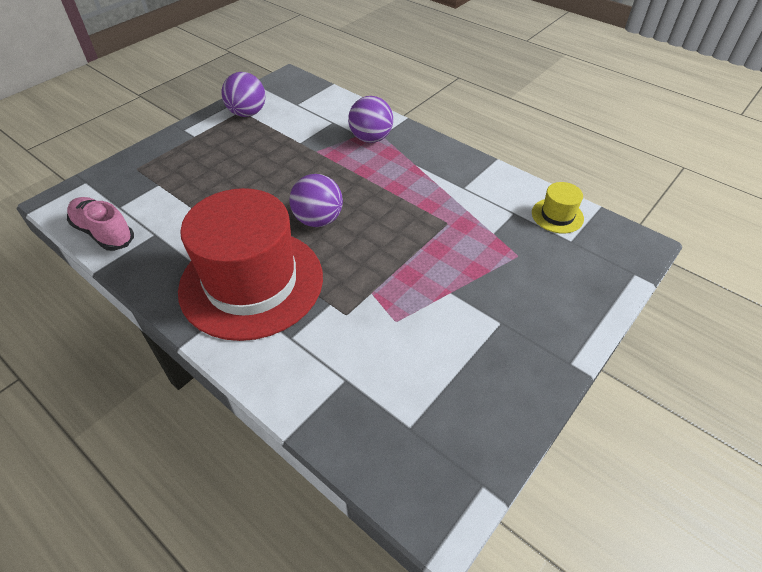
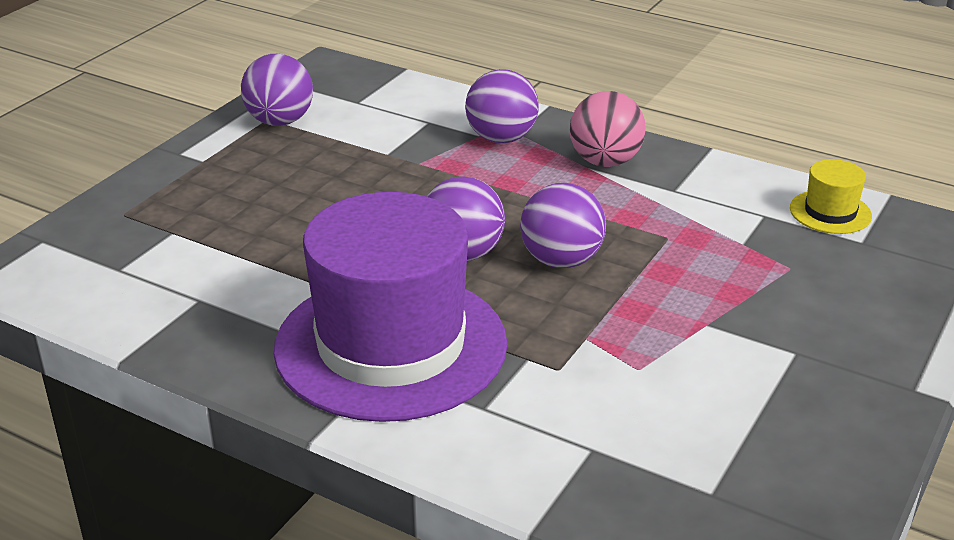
camera: 10 degrees left, 15 degrees down
(104, 233) = (111, 306): pink shoe -> none
(251, 282) = (391, 345): red hat -> purple hat
(376, 232) = (561, 260): none -> purple ball
(427, 162) = (605, 161): none -> pink ball

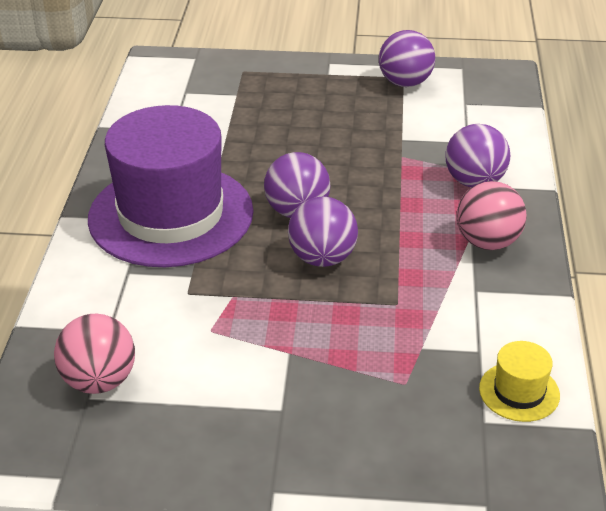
camera: 65 degrees right, 5 degrees up
(684, 476) = (99, 381): none -> pink ball

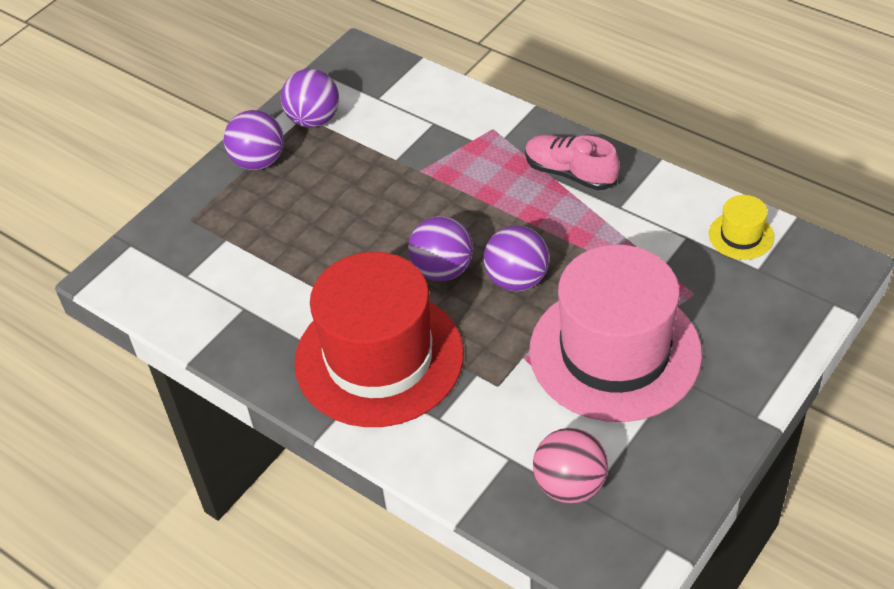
camera: 55 degrees left, 10 degrees up
(171, 215) = (379, 358): purple hat -> red hat
(282, 353) = (615, 352): none -> pink hat
(474, 182) = (490, 144): purple ball -> purple ball (258, 161)
(487, 242) = (570, 173): pink ball -> pink shoe

